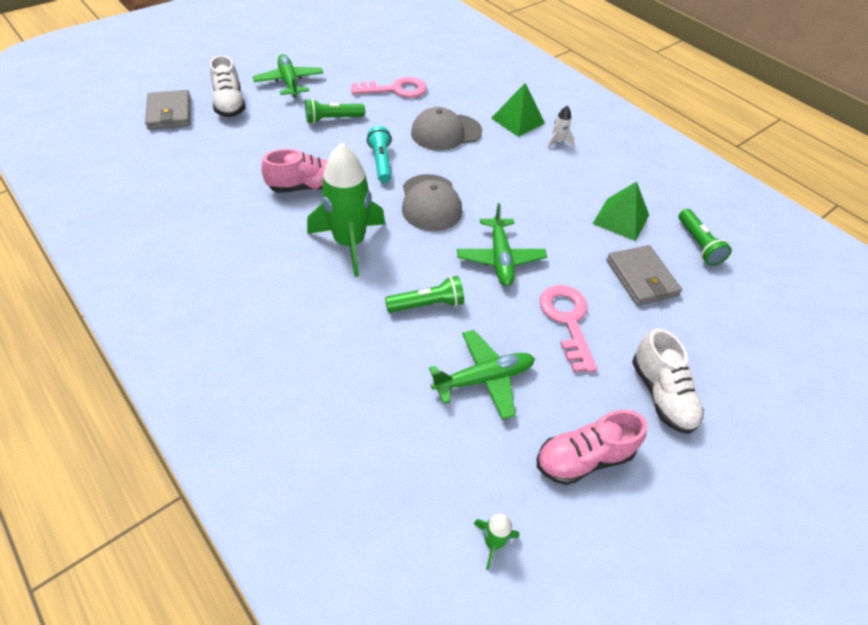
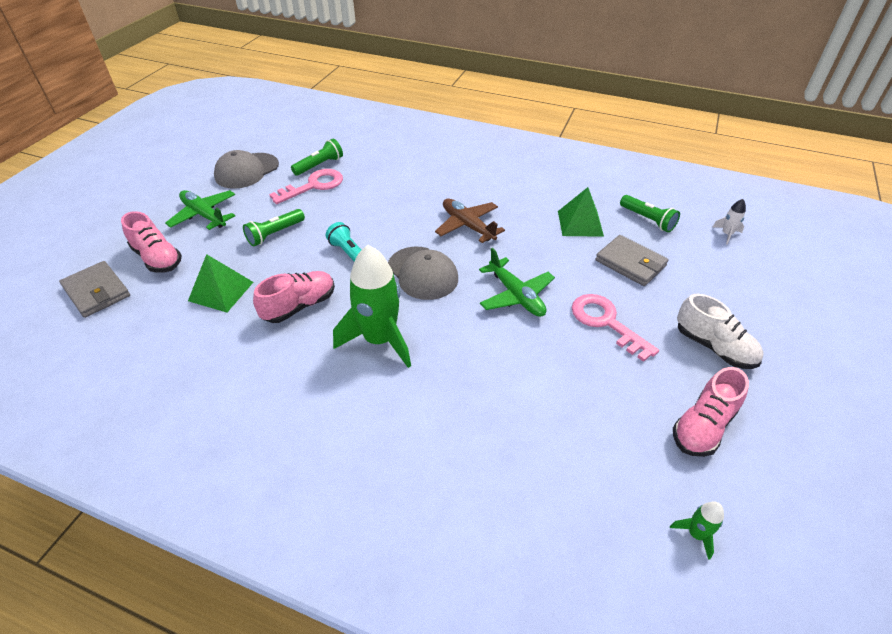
camera: 25 degrees left, 5 degrees down
(230, 104) = (157, 258): white shoe -> pink shoe
(427, 304) = (489, 362): green flashlight -> green flashlight (319, 165)
(446, 132) = (387, 207): grey cap -> grey cap (246, 171)
(484, 378) = (583, 402): green plane -> none
(506, 177) = (467, 226): none -> brown plane
(518, 120) = (439, 174): green pyramid -> green pyramid (221, 291)
(557, 142) = (485, 180): white rocket -> white rocket (726, 234)

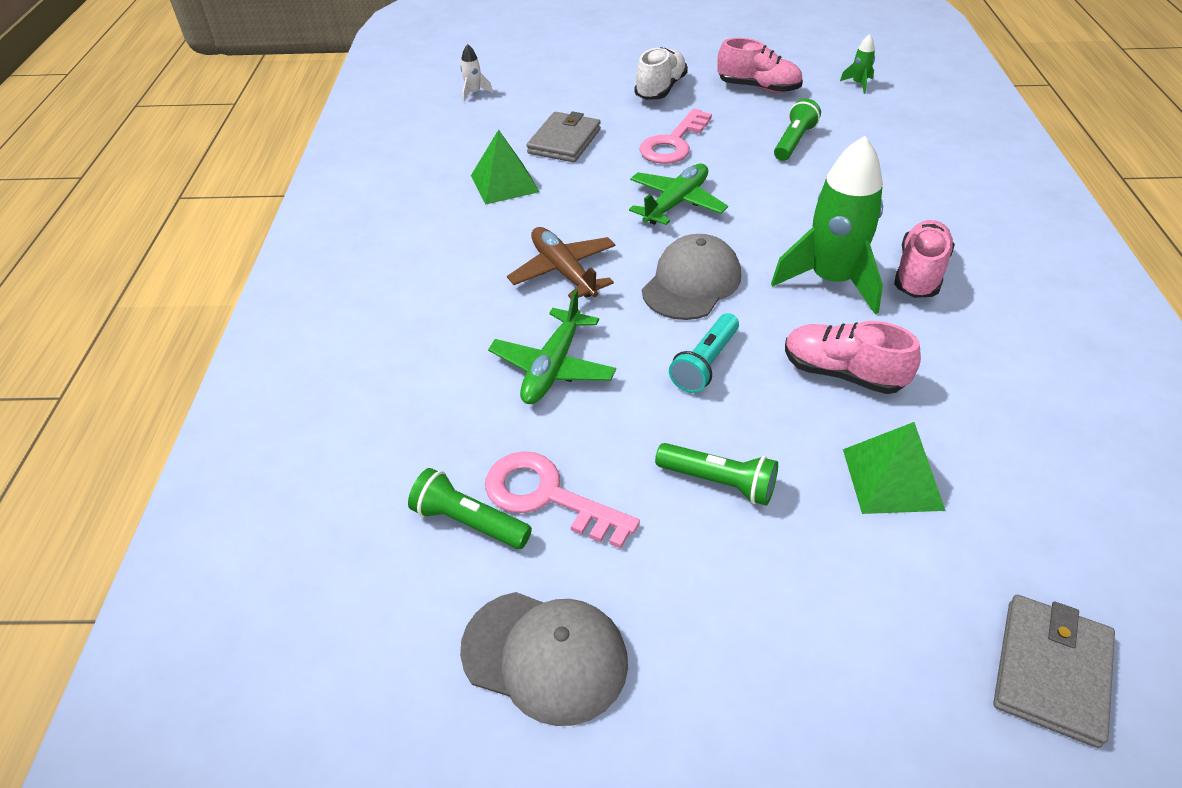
camera: 110 degrees left, 0 degrees up
(157, 258) = (904, 631): pink shoe -> pink shoe (919, 274)
(204, 215) = (740, 637): green plane -> green plane (553, 367)
(467, 226) = (563, 271): brown plane -> brown plane turned 120 degrees clockwise
(647, 220) = (471, 140): green flashlight -> green flashlight (794, 142)

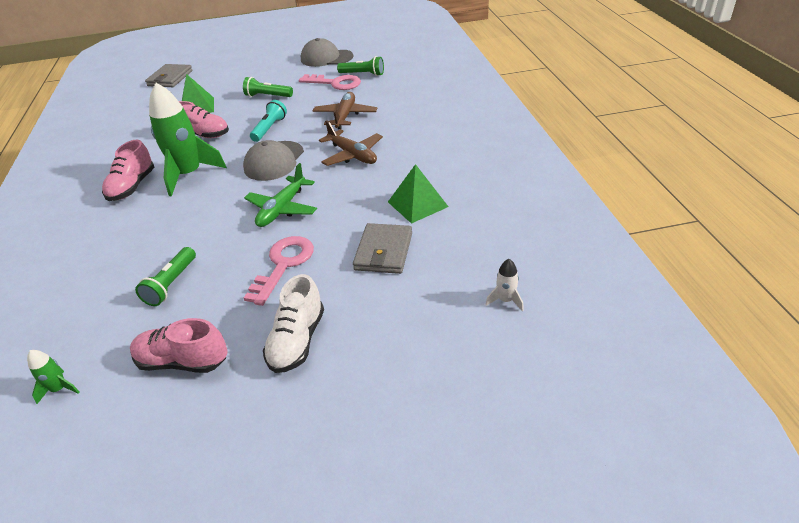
camera: 170 degrees right, 5 degrees down
(553, 367) = (345, 116): green plane -> brown plane

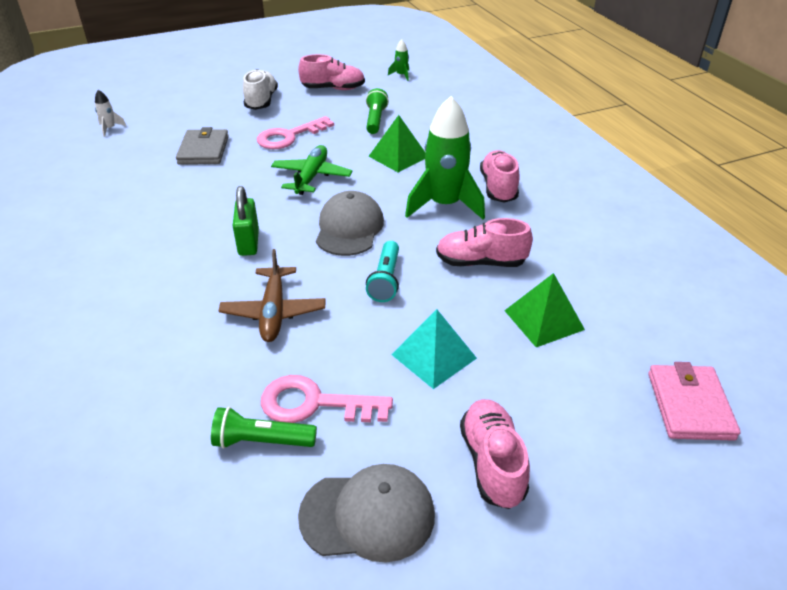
camera: 165 degrees right, 0 degrees up
(170, 78) = (689, 405): grey wallet -> pink wallet
(268, 96) = (434, 356): green flashlight -> turquoise pyramid
(269, 67) = (492, 463): none -> pink shoe
(283, 265) = (289, 136): pink key -> pink key turned 45 degrees clockwise
(352, 155) = (248, 242): brown plane -> green padlock
(417, 204) = (169, 190): green pyramid -> green pyramid (398, 156)

